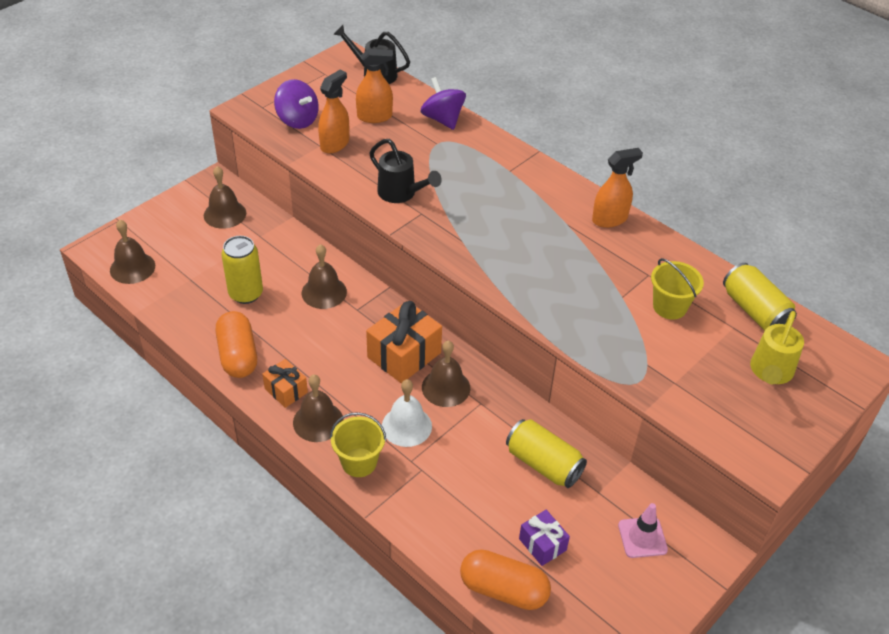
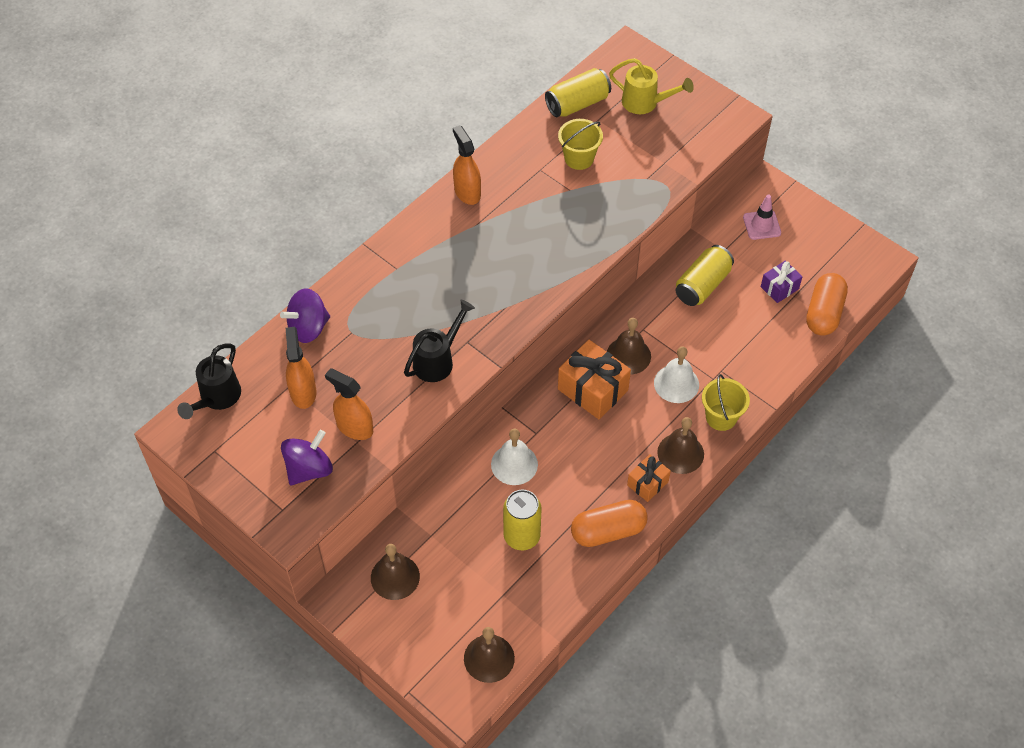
camera: 90 degrees left, 10 degrees up
(324, 292) = (514, 464): brown bell -> white bell

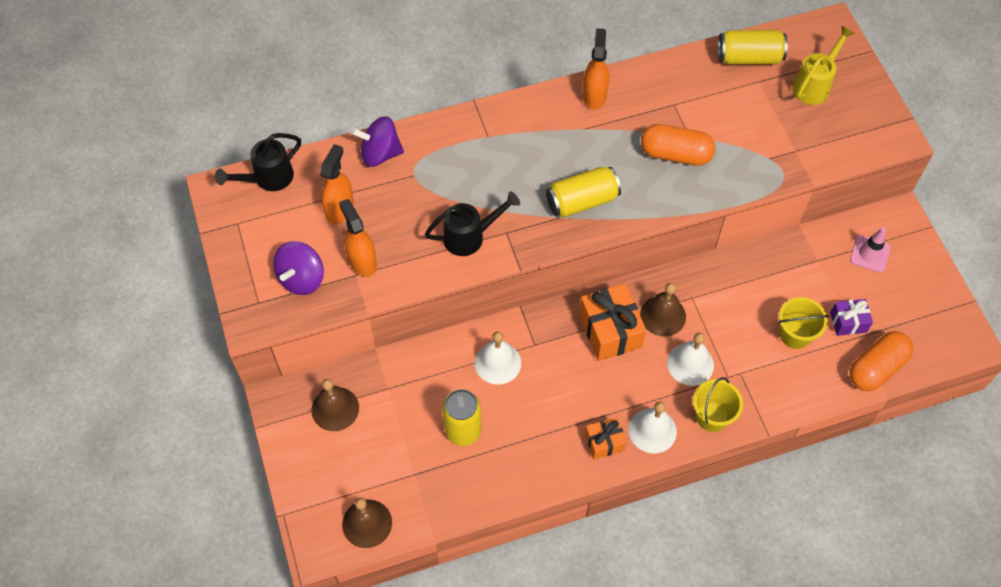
camera: 30 degrees right, 5 degrees up
(309, 469) = (302, 278): purple spinning top -> purple spinning top turned 135 degrees clockwise
(579, 158) = (717, 110): yellow bucket -> yellow bucket (795, 335)
(608, 531) = (541, 467): orange capsule -> orange capsule (675, 154)
(645, 103) = (814, 85): yellow watering can -> yellow watering can turned 105 degrees counterclockwise
(680, 453) = (652, 430): brown bell -> white bell
(702, 285) = (774, 283): yellow can -> yellow can (582, 201)

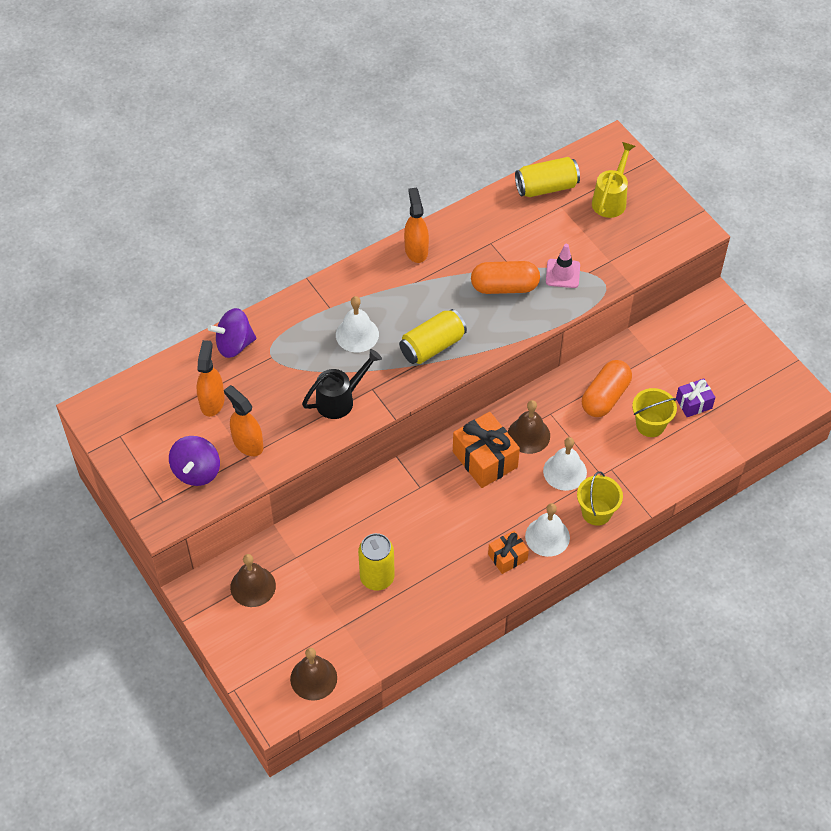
camera: 15 degrees left, 5 degrees down
(268, 178) = (136, 389): black watering can -> none
(497, 363) = (391, 511): white bell -> white bell (357, 334)
(870, 254) = (697, 339): pink traffic cone -> pink traffic cone (562, 273)
(876, 368) = (728, 437): orange capsule -> orange capsule (605, 397)

